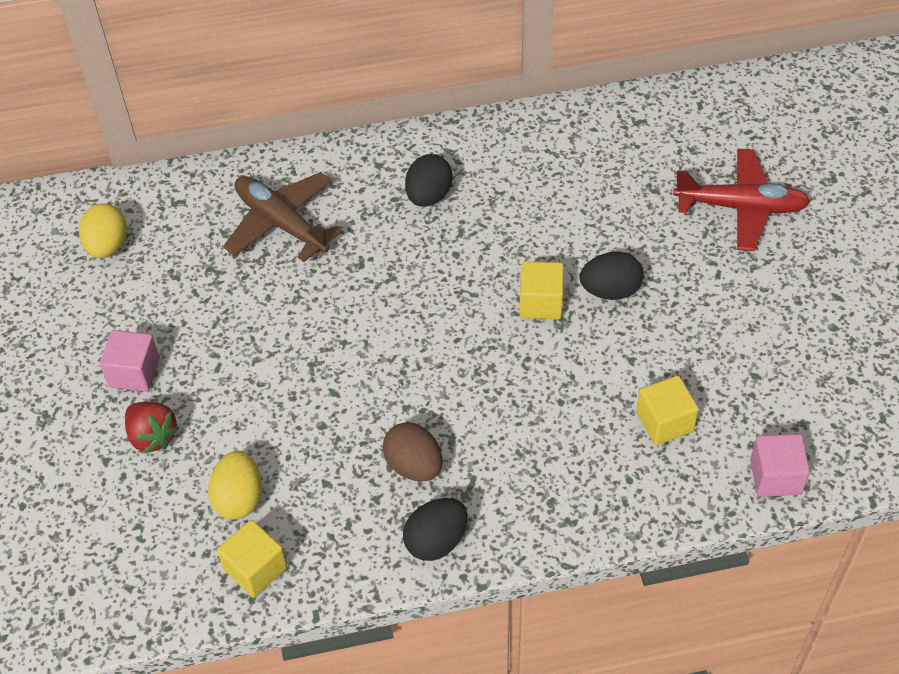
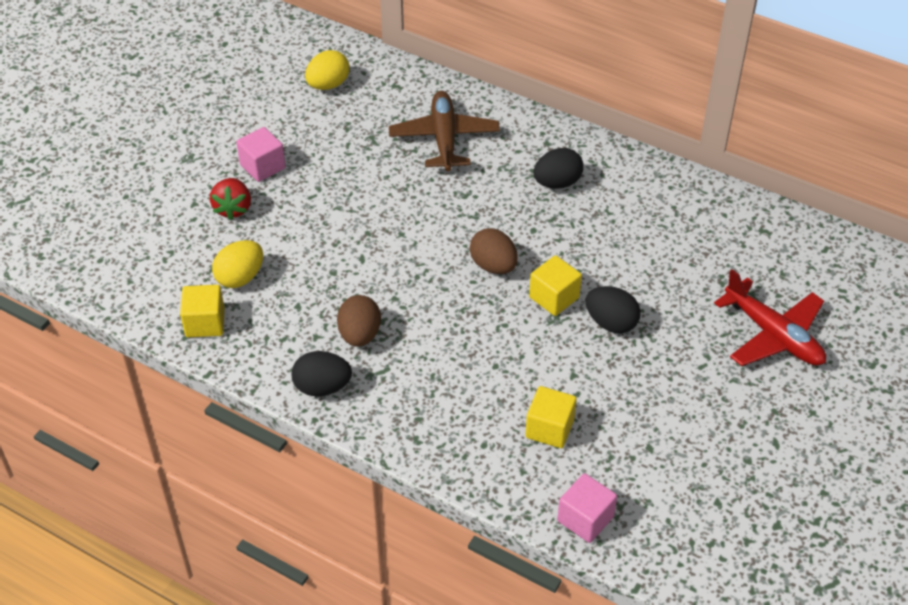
camera: 40 degrees right, 5 degrees down
(459, 312) = (493, 266): none -> brown egg

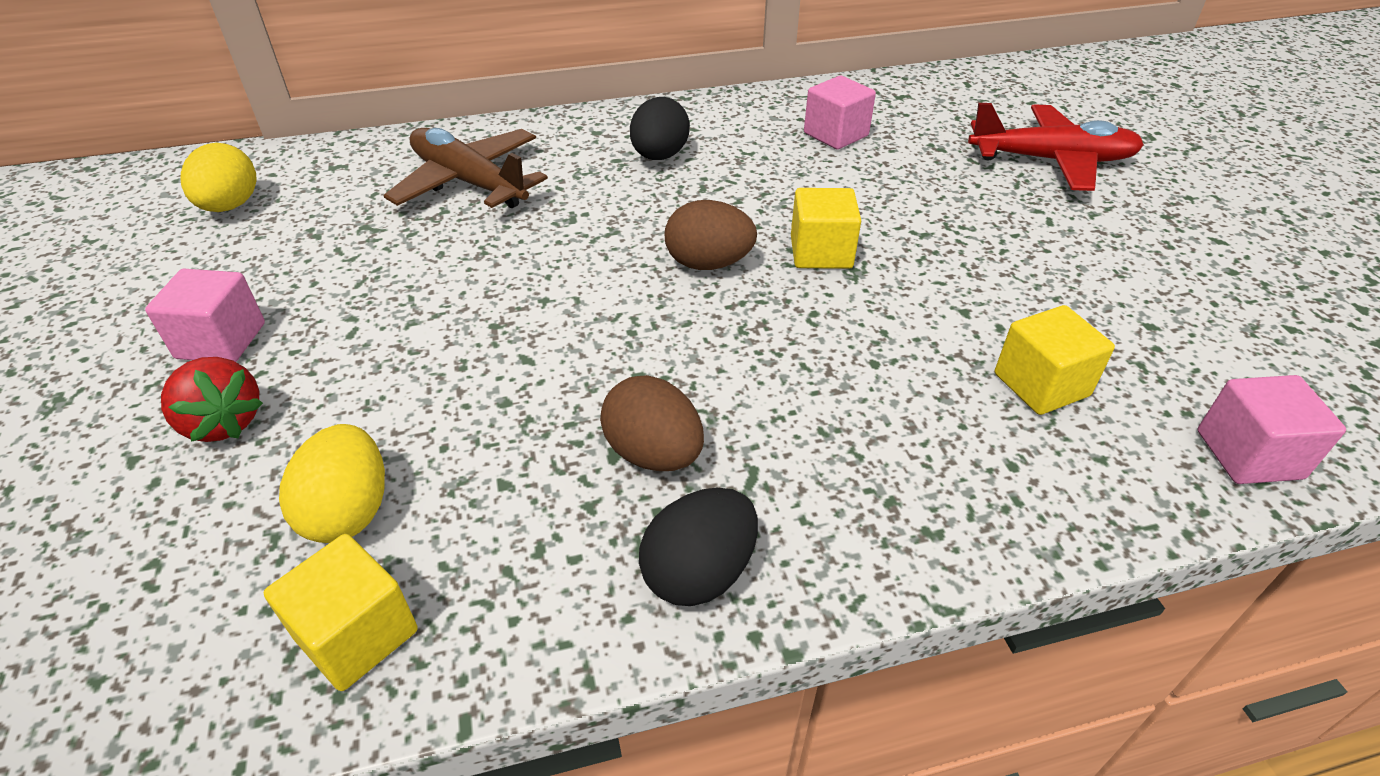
camera: 45 degrees left, 5 degrees down
(611, 323) = (912, 238): black egg -> none
(675, 232) = (836, 134): none -> pink cube

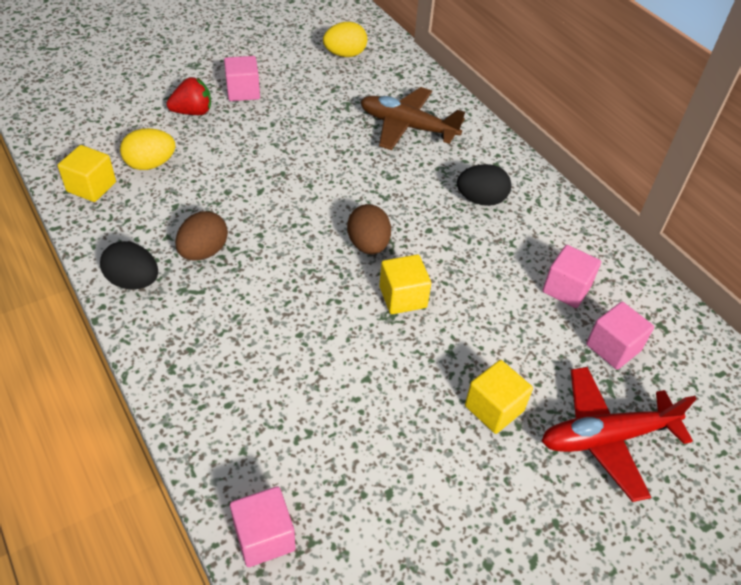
camera: 70 degrees right, 5 degrees up
(223, 422) = (193, 112): red strawberry -> red strawberry turned 135 degrees counterclockwise
(469, 182) = (407, 127): brown plane -> brown plane turned 90 degrees counterclockwise
(928, 128) = (613, 347): none -> pink cube
(1041, 384) = (302, 420): yellow cube -> yellow cube (494, 408)
(1051, 161) = (606, 437): red plane -> red plane turned 90 degrees clockwise

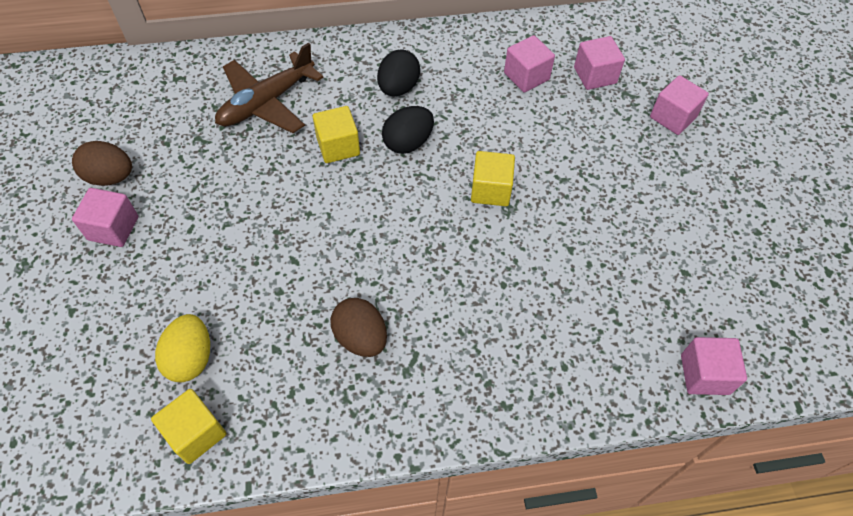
camera: 65 degrees left, 10 degrees up
(133, 281) = (374, 417): black egg -> black egg (408, 143)
(193, 112) = (119, 290): red strawberry -> none
(345, 54) = (110, 111): yellow egg -> none
(368, 245) = (416, 193): brown egg -> brown egg (110, 177)
(494, 408) = (627, 173): yellow cube -> yellow cube (338, 146)
(606, 437) = (673, 117): red plane -> pink cube

